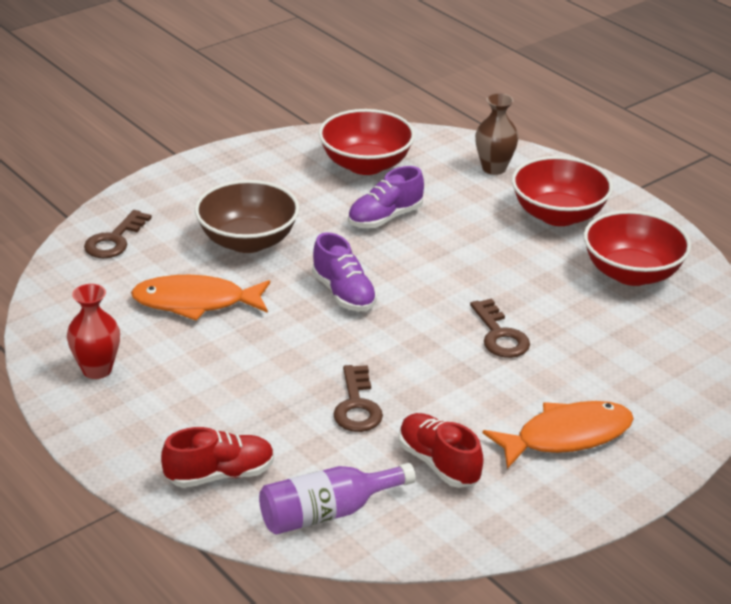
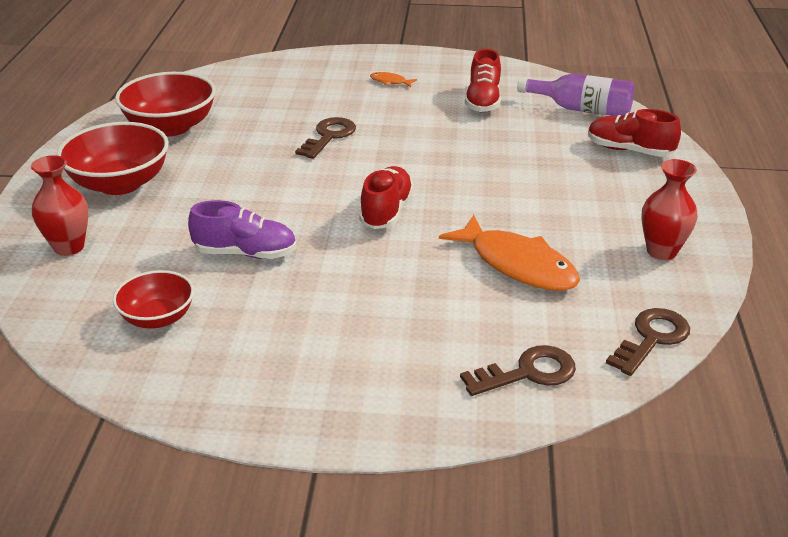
camera: 135 degrees left, 0 degrees up
(248, 241) = (397, 297): brown bowl -> none
(343, 293) = (386, 211): purple shoe -> red shoe
(357, 406) = (489, 144): brown key -> brown key (652, 339)
(366, 165) = (158, 318): red bowl -> red bowl, size x0.61
(494, 168) = (69, 247): brown vase -> red vase
(566, 436) = (390, 81): orange fish -> orange fish, size x0.42

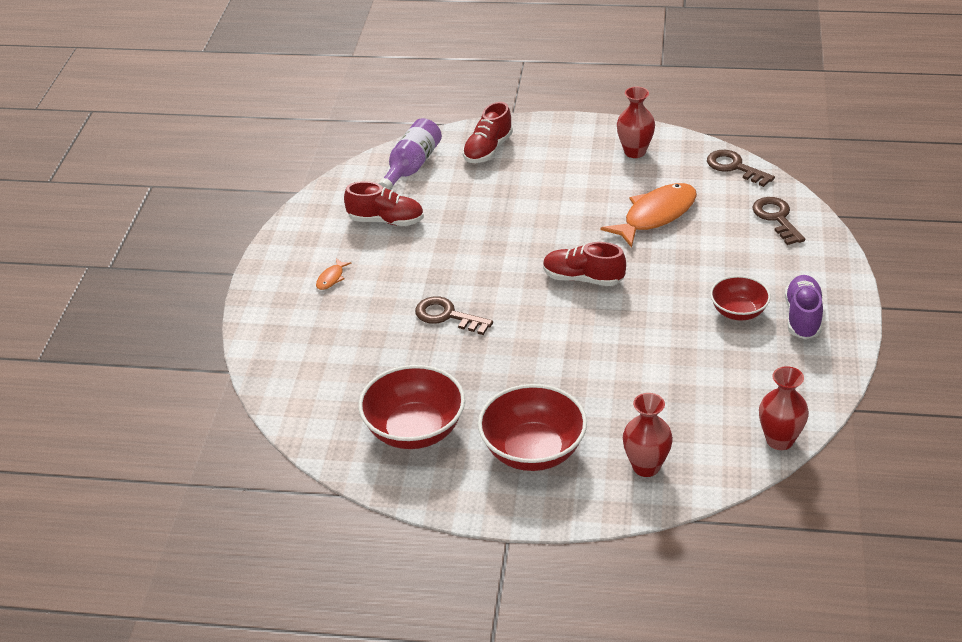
camera: 85 degrees left, 5 degrees up
(68, 343) = (779, 440): none -> red vase
(158, 318) = (742, 394): red bowl -> red bowl (738, 312)
(245, 253) = (649, 354): purple shoe -> purple shoe (802, 317)

